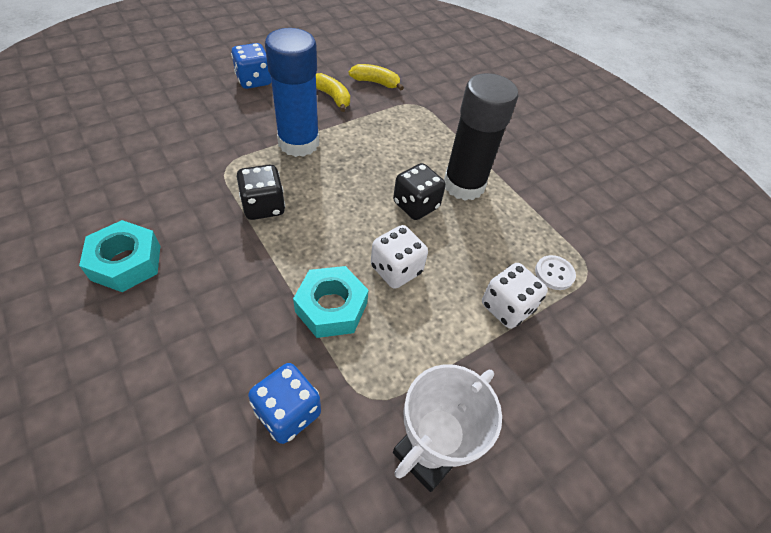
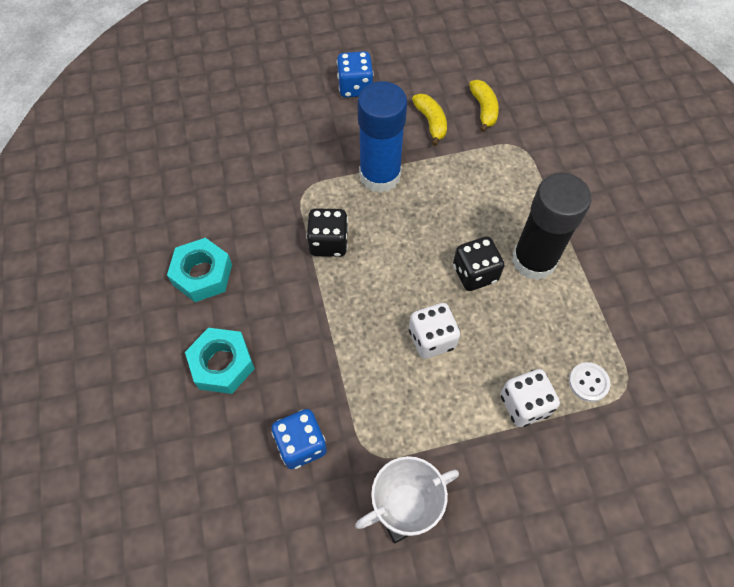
camera: 25 degrees right, 10 degrees up
(331, 307) = (361, 361): turquoise nut -> turquoise nut (222, 364)
(375, 82) = (483, 109): yellow banana -> yellow banana turned 45 degrees clockwise

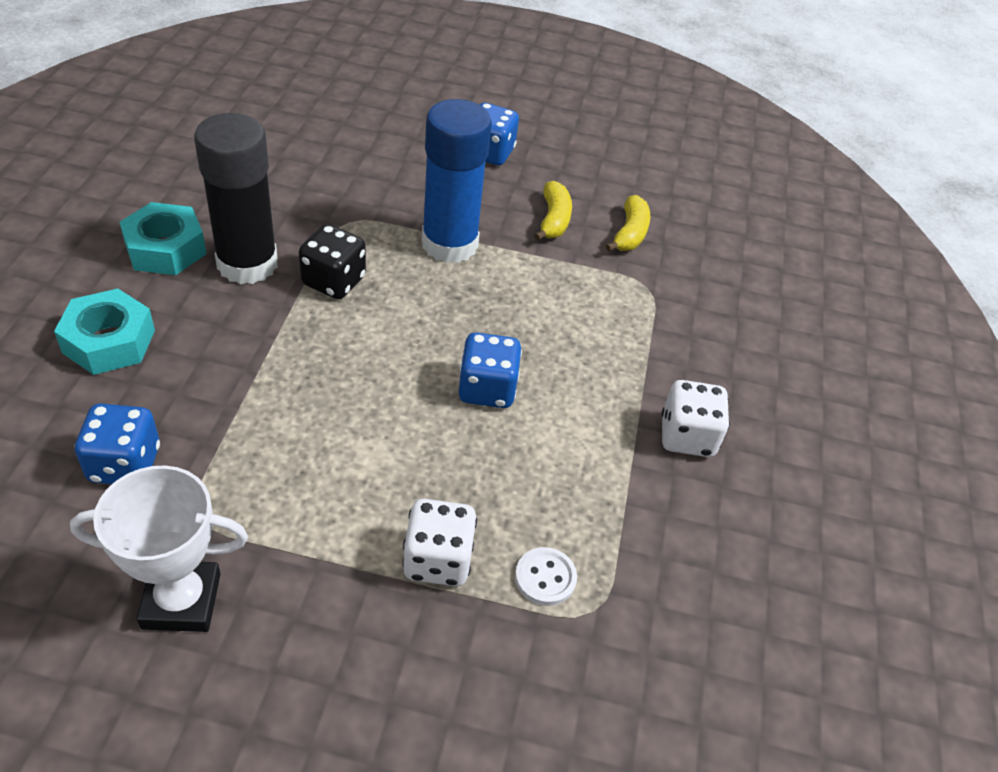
camera: 20 degrees right, 15 degrees down
(432, 339) = (376, 431): white dice -> white dice (687, 436)
(475, 273) = (487, 389): black dice -> blue dice
(533, 260) = (575, 409): black glue stick -> black glue stick (247, 264)

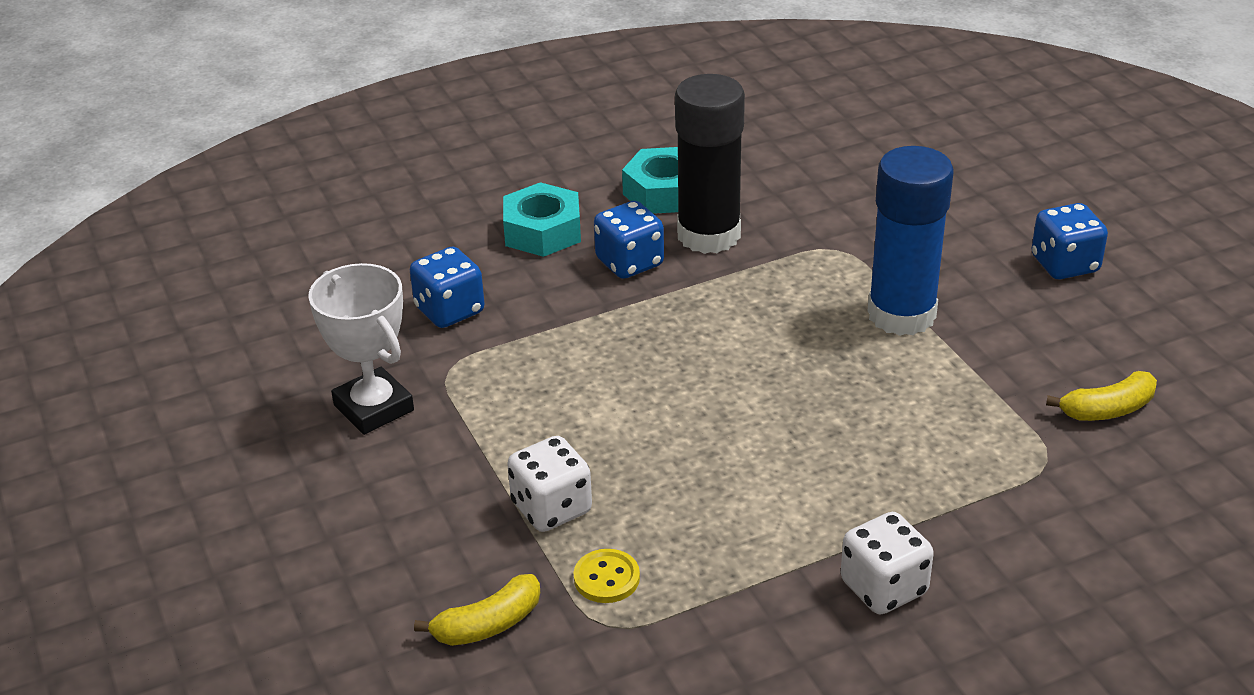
camera: 60 degrees right, 10 degrees down
(333, 281) = (757, 285): black dice -> none
(487, 389) = (761, 434): blue dice -> blue dice (629, 263)
(545, 577) = (606, 578): white button -> yellow button
(553, 219) = (1040, 353): yellow banana -> yellow banana (488, 624)

